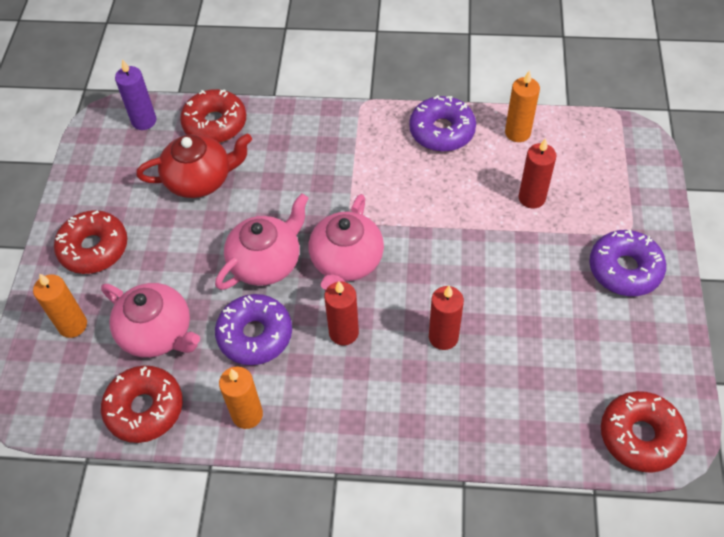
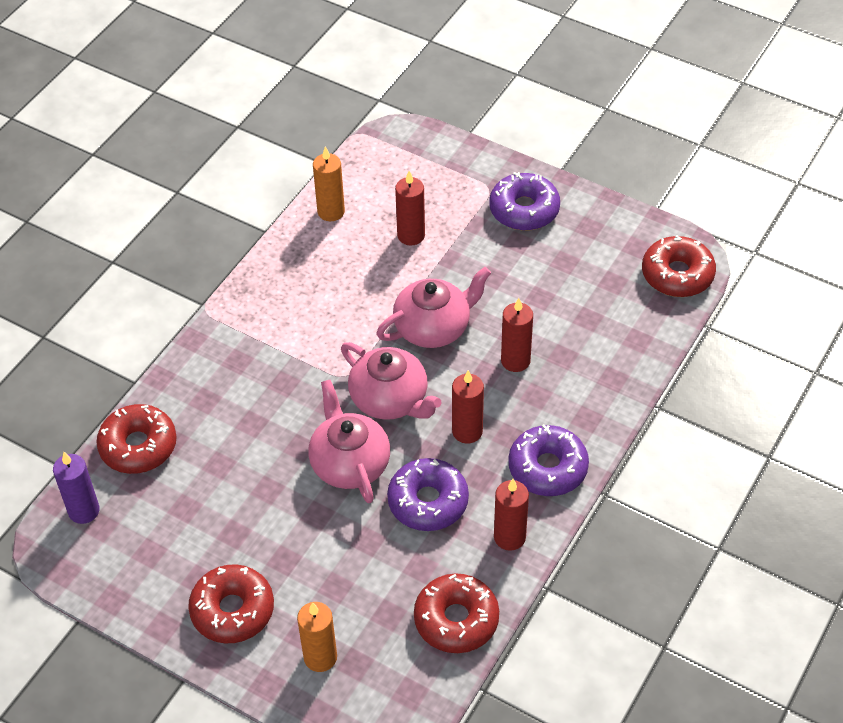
camera: 65 degrees left, 5 degrees down
(157, 333) = (376, 583): pink teapot -> pink teapot (433, 327)
(200, 179) = (206, 484): red teapot -> none
(247, 414) = (509, 537): orange candle -> red candle
(442, 131) = (288, 265): purple donut -> purple donut (547, 468)

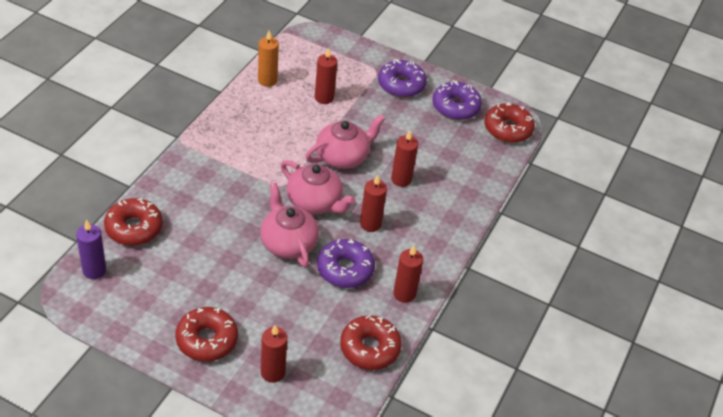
camera: 10 degrees left, 5 degrees down
(320, 657) = (272, 372): orange candle -> red candle
(547, 468) = (428, 249): purple donut -> purple donut (455, 107)

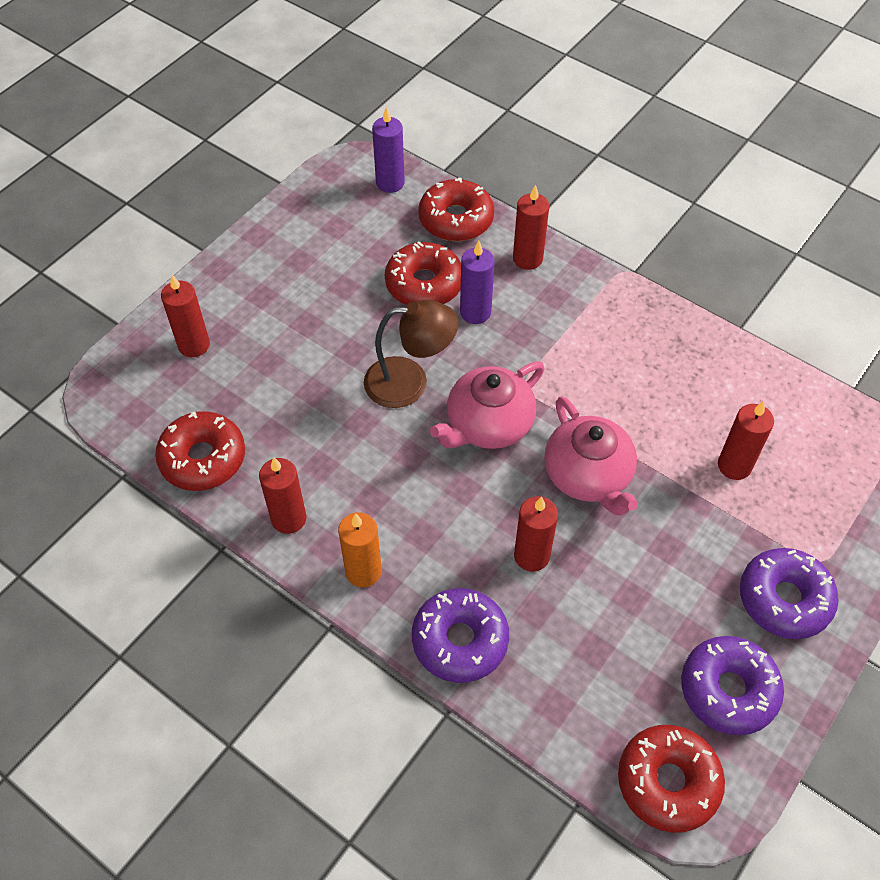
camera: 105 degrees right, 10 degrees up
(207, 340) = (261, 283): red donut -> red donut (424, 284)
(223, 212) = (475, 312): none -> purple candle
(267, 80) = (770, 388): orange candle -> orange candle (363, 571)
(288, 243) = (410, 382): pink teapot -> brown lamp
(345, 269) = (349, 447): purple donut -> purple donut (460, 640)
(370, 224) = (435, 493): red candle -> red candle (527, 259)

